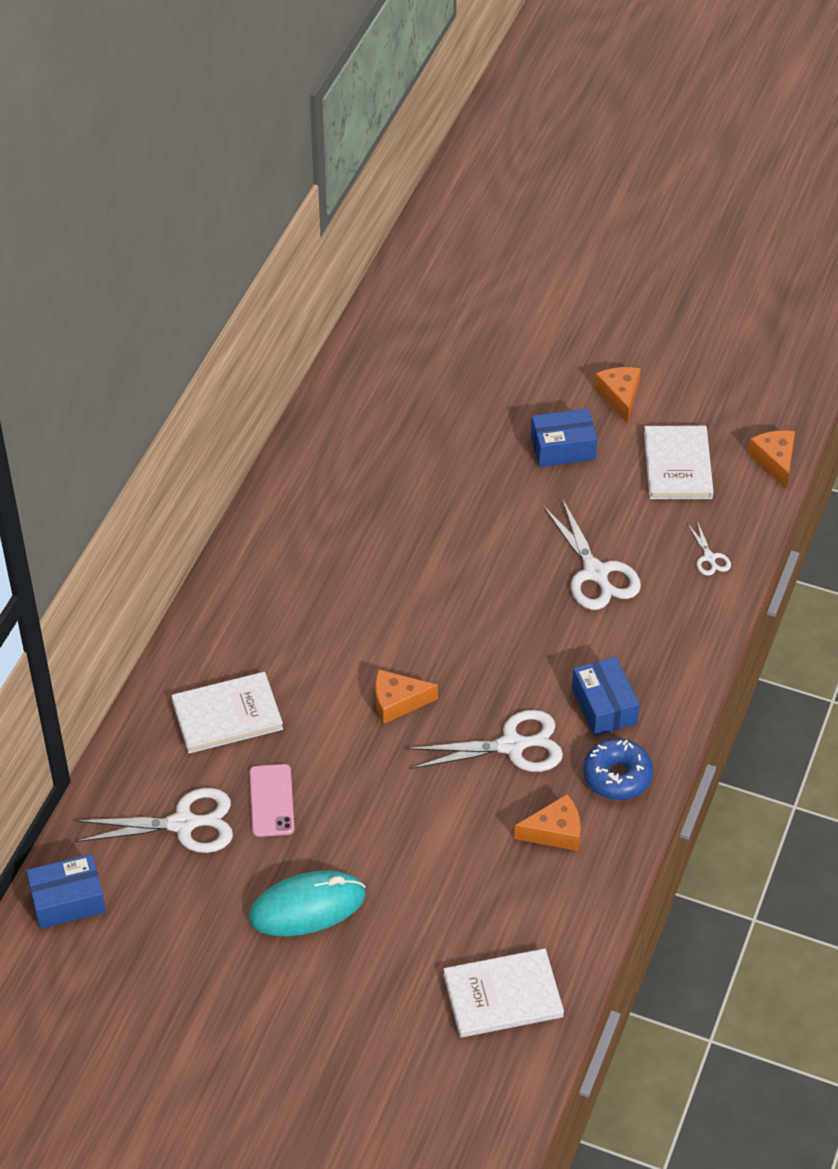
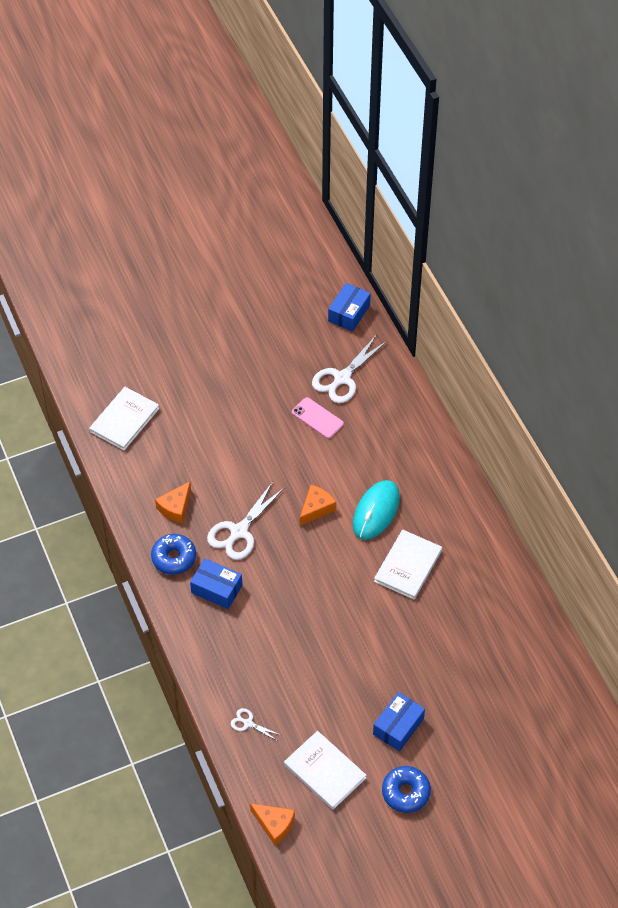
camera: 135 degrees right, 5 degrees up
(227, 715) = (384, 438): white book -> white book (408, 566)
(307, 907) = (248, 388): turquoise mouse -> turquoise mouse (376, 511)
(595, 573) = (298, 661): white scissors -> none
(620, 396) = (405, 792): orange cheese -> blue donut

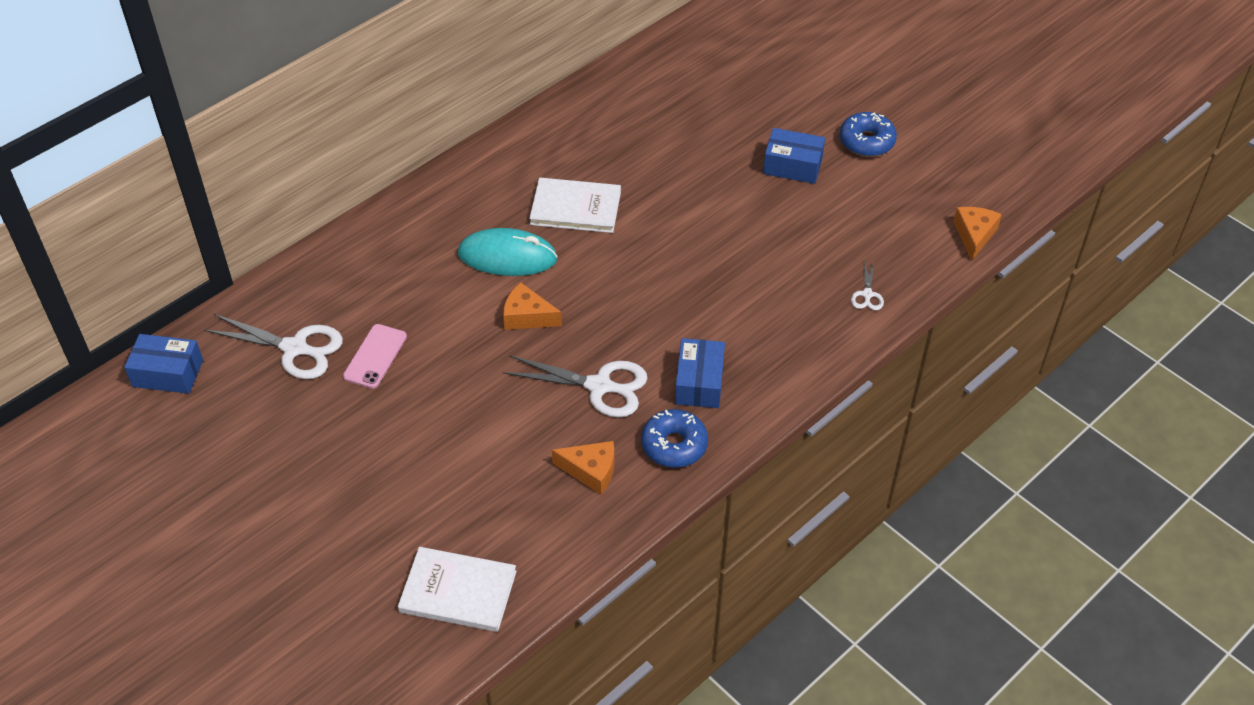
camera: 110 degrees left, 5 degrees down
(325, 771) = (884, 211): white book -> none

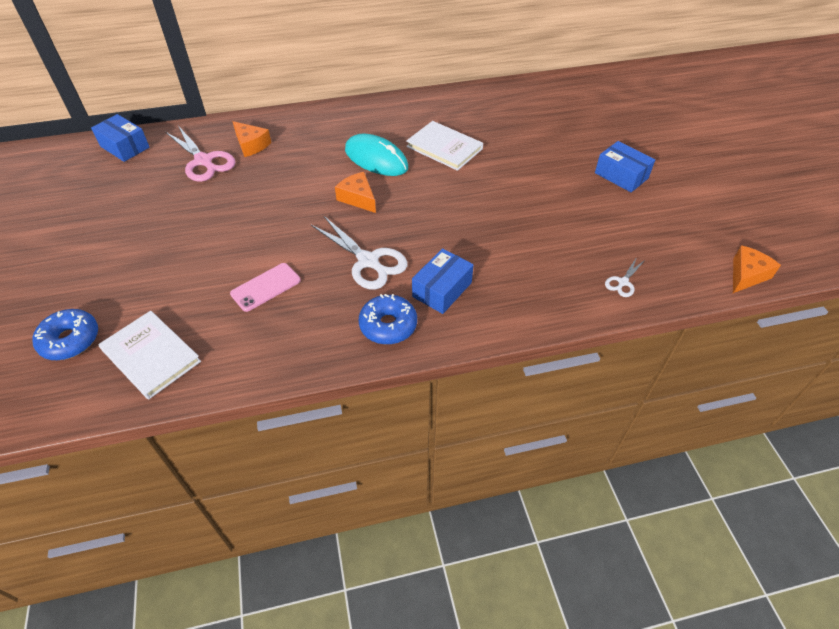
camera: 30 degrees right, 0 degrees up
(294, 348) = (203, 161): white scissors -> pink scissors
(375, 356) = (244, 184): pink phone -> pink phone (265, 287)
(591, 471) = (313, 316): orange cheese -> orange cheese (251, 145)
(866, 141) = (692, 180): blue donut -> blue donut (70, 340)

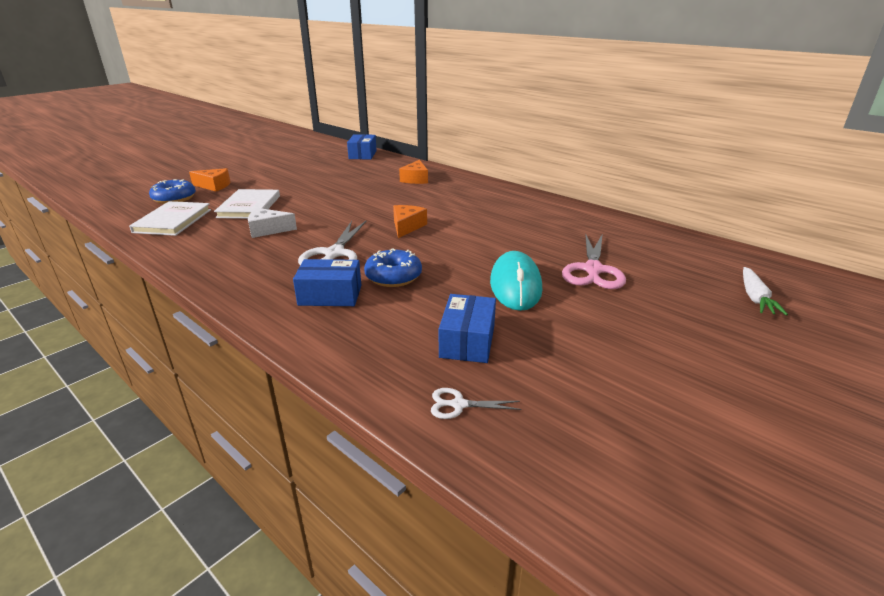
camera: 55 degrees right, 20 degrees down
(203, 161) = (378, 174): pink scissors -> pink scissors (593, 270)
(265, 287) = (268, 230): pink phone -> white cheese
(376, 159) = (465, 218): turquoise mouse -> turquoise mouse (515, 285)
(388, 325) = (262, 286): blue donut -> blue donut (393, 276)
(444, 148) = (527, 237): white book -> white book (249, 206)
(605, 112) = (755, 298): none -> white carrot
(621, 175) = (658, 343): blue box -> blue box (467, 341)
(746, 275) = (624, 540): orange cheese -> orange cheese (214, 186)

